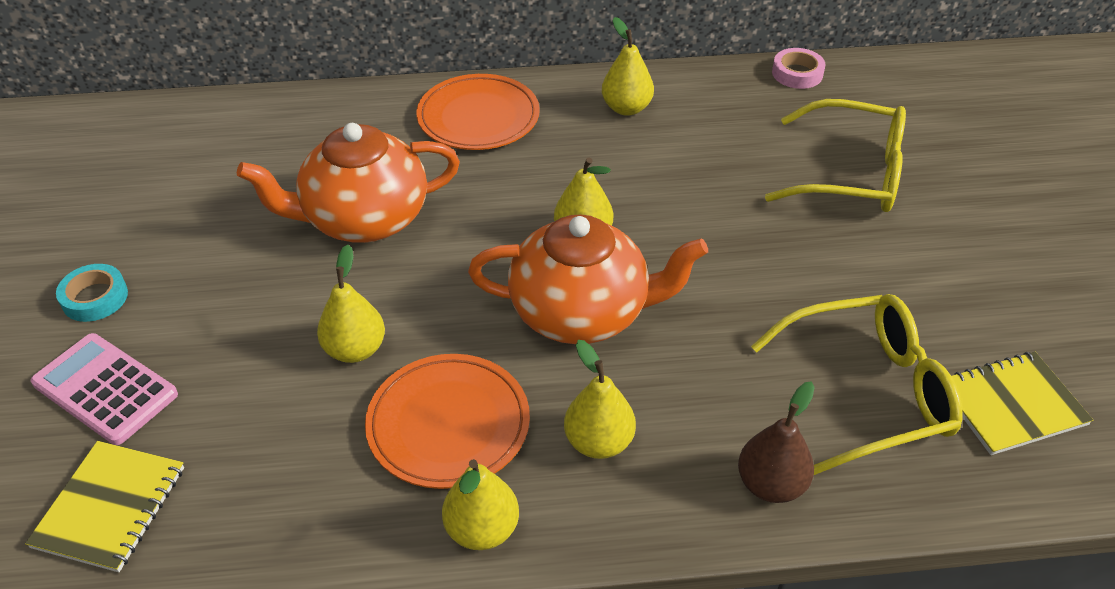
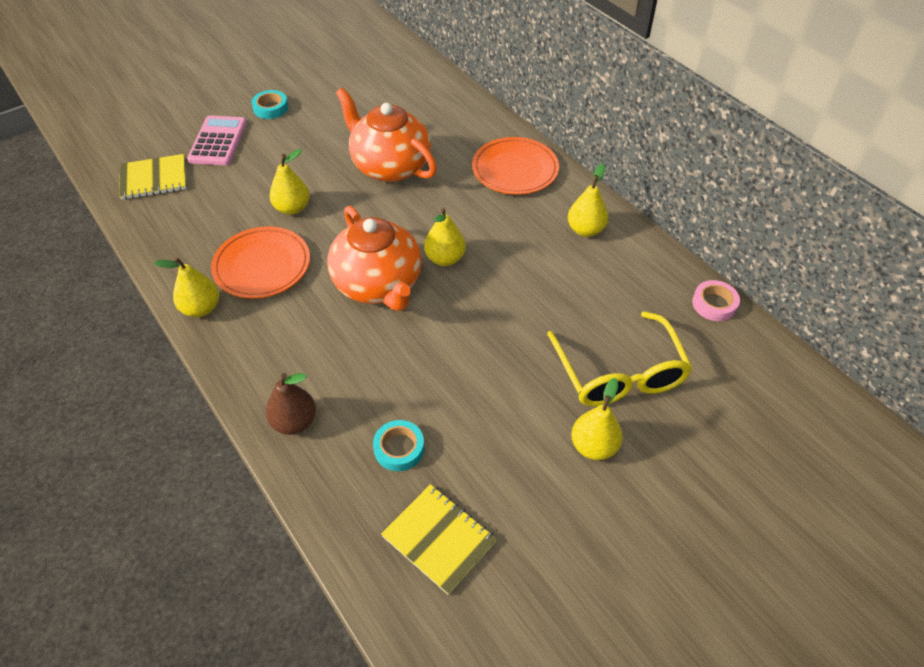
camera: 60 degrees right, 5 degrees up
(598, 442) = (284, 331): yellow pear -> yellow pear (593, 446)
(866, 392) = (399, 448): yellow glasses -> turquoise tape

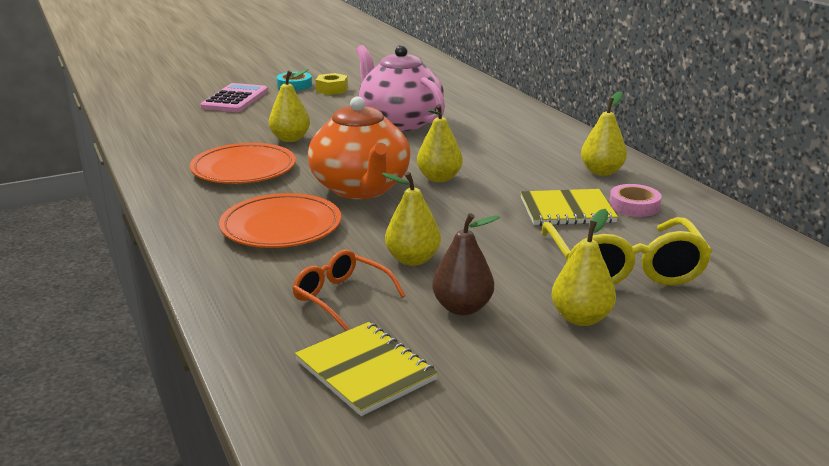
camera: 10 degrees right, 25 degrees down
(154, 179) = (163, 115): yellow notebook -> yellow notebook (567, 210)
(201, 308) = (168, 189): yellow pear -> yellow pear (412, 259)
(294, 422) = (231, 268): brown pear -> brown pear (462, 308)
(310, 113) = (332, 90): none -> yellow nut
(389, 166) = (399, 122): orange teapot -> pink teapot
(399, 448) = (342, 297): turquoise tape -> orange glasses
(515, 169) = (531, 132): orange plate -> orange plate (281, 226)
(714, 304) = (749, 230): pink tape -> pink tape (634, 206)

